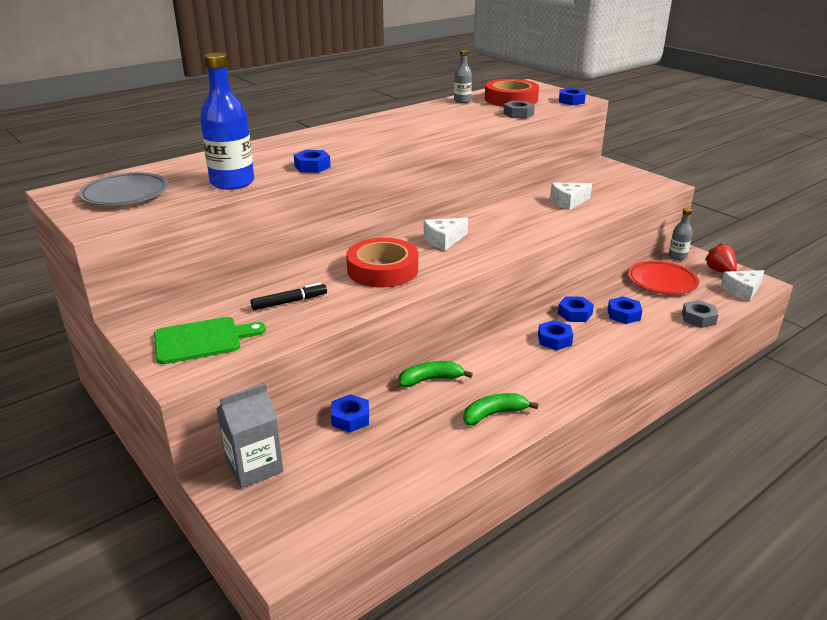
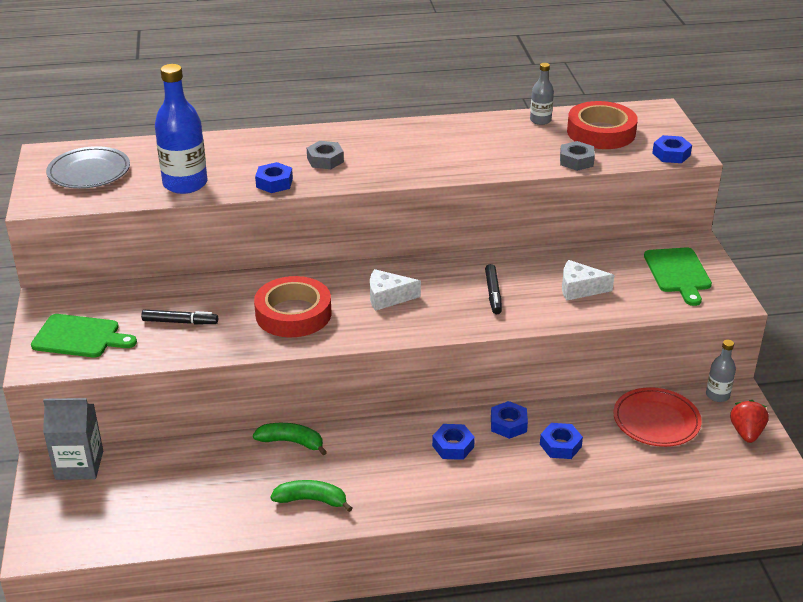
camera: 30 degrees right, 5 degrees up
(350, 418) = (188, 452): blue nut -> none
(516, 219) = (493, 293): none -> black marker
(615, 179) = (678, 273): none -> green cutting board
(698, 318) = (640, 482): grey nut -> grey nut (325, 160)
(742, 291) = (739, 468): white cheese -> none

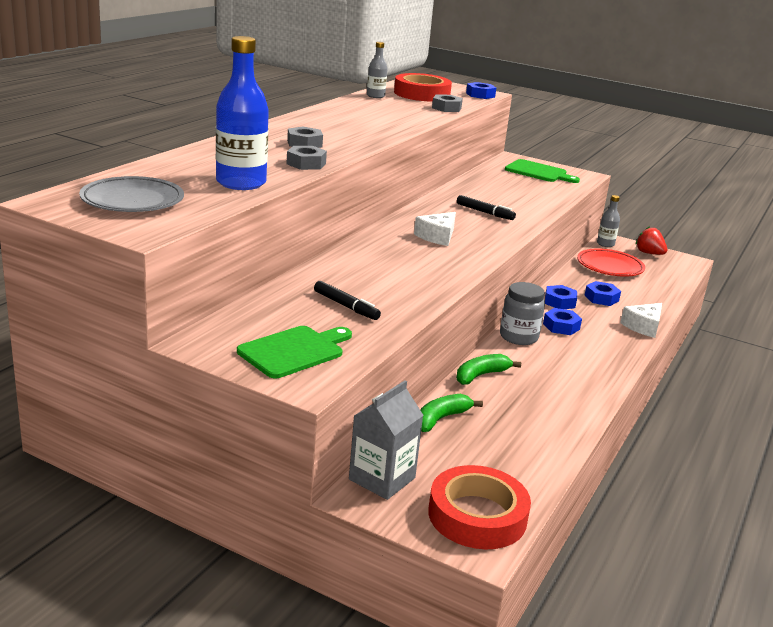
camera: 55 degrees left, 10 degrees down
(180, 322) = (346, 306): black marker -> black marker turned 90 degrees clockwise
(274, 183) = (306, 164): blue nut -> grey nut
(293, 314) = (407, 268): red tape -> red tape (477, 515)
(311, 500) = (563, 396): green banana -> green banana (441, 419)
(393, 432) = (518, 337): none -> grey jar
(579, 288) = (516, 194): white cheese -> white cheese (643, 327)

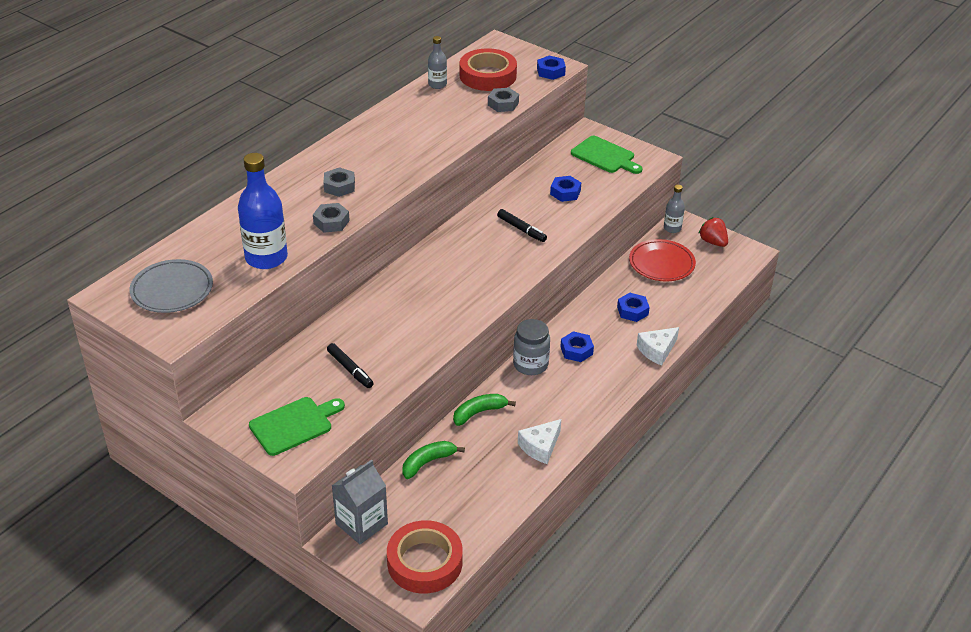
camera: 10 degrees right, 15 degrees up
(437, 236) = (462, 269): white cheese -> white cheese (540, 447)
(559, 302) = (588, 317): blue nut -> blue nut (565, 192)

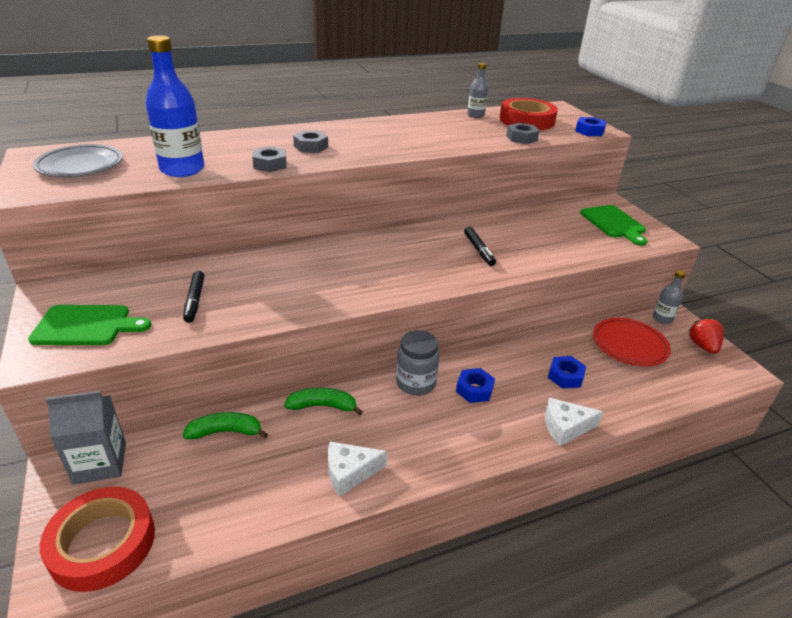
camera: 30 degrees right, 5 degrees down
(565, 192) = (549, 237): blue nut -> none

